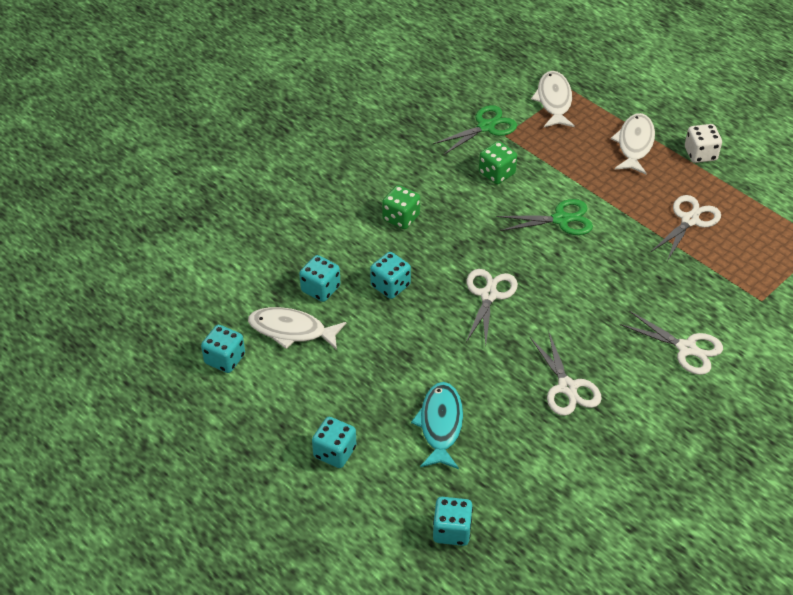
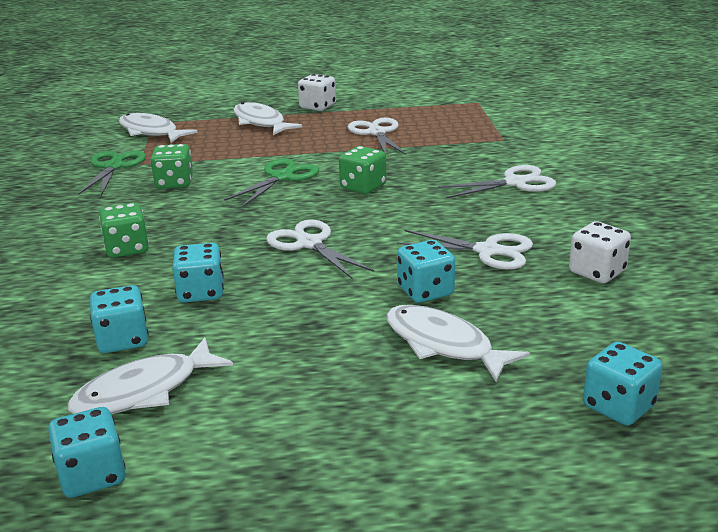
camera: 50 degrees left, 20 degrees down
(335, 452) = (388, 447): turquoise dice -> turquoise dice (425, 291)
(440, 425) = (443, 344): turquoise fish -> white fish
(591, 270) = (363, 187): none -> green dice
(594, 457) = (597, 272): none -> white dice

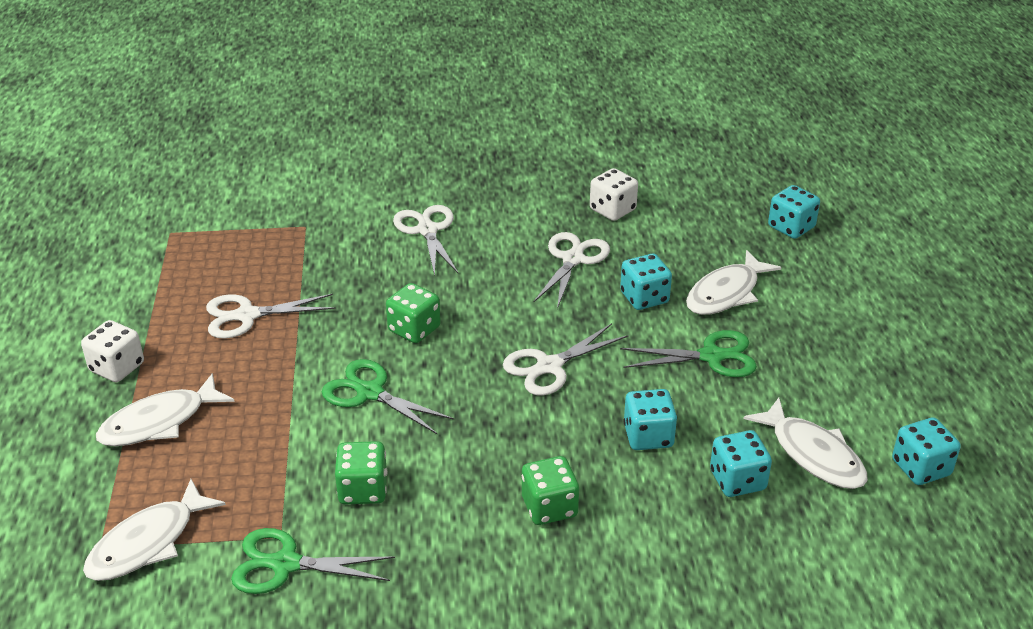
camera: 90 degrees left, 10 degrees up
(321, 331) = (712, 356): none -> green scissors

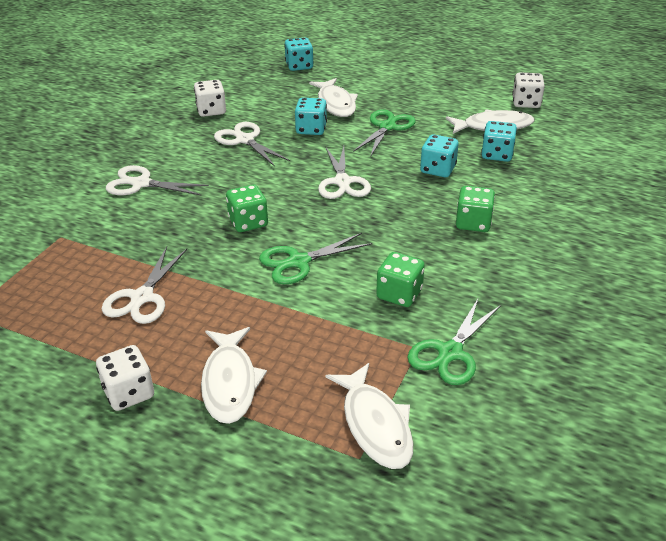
camera: 60 degrees left, 0 degrees up
(921, 468) = (526, 103): turquoise dice -> white dice

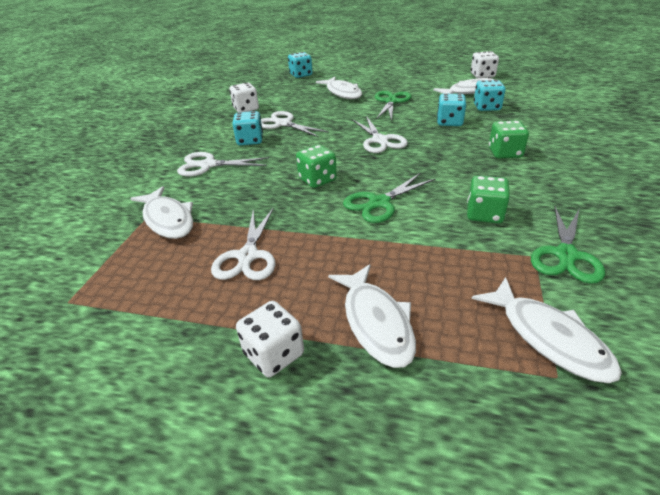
camera: 10 degrees left, 0 degrees up
(79, 244) = (168, 219): none -> white fish
(311, 129) = (333, 110): turquoise dice -> turquoise dice (250, 140)

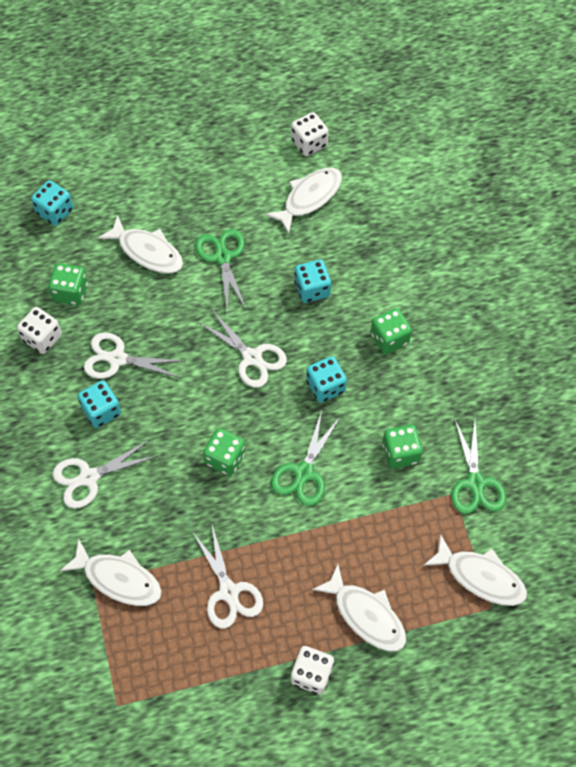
camera: 30 degrees left, 25 degrees up
(281, 98) = (70, 292): none -> green dice
(486, 107) = (342, 237): turquoise dice -> turquoise dice (325, 386)

